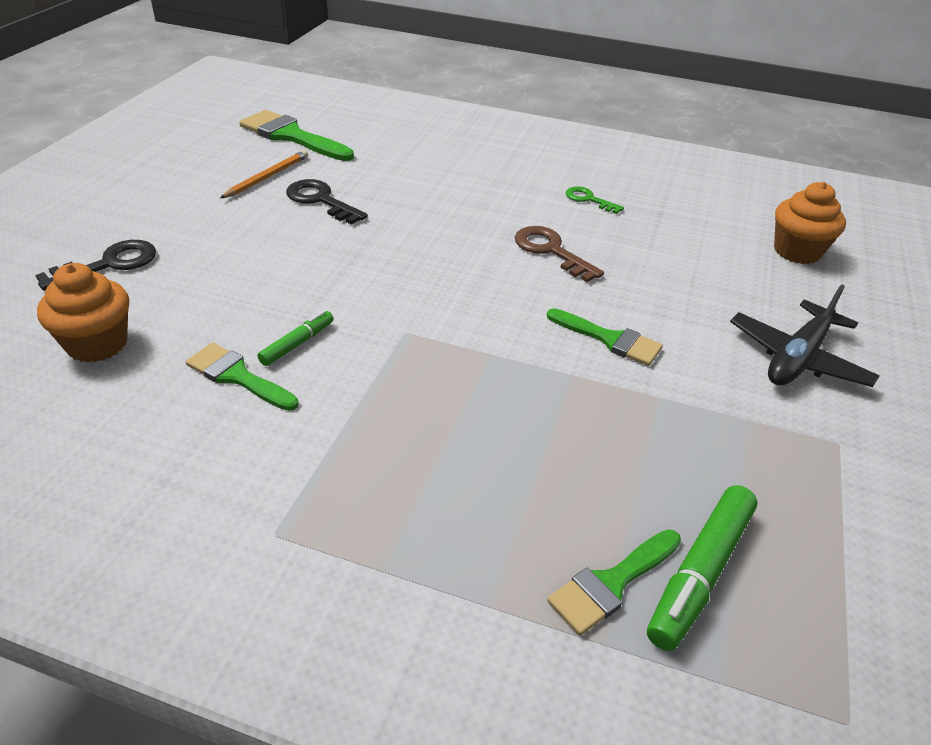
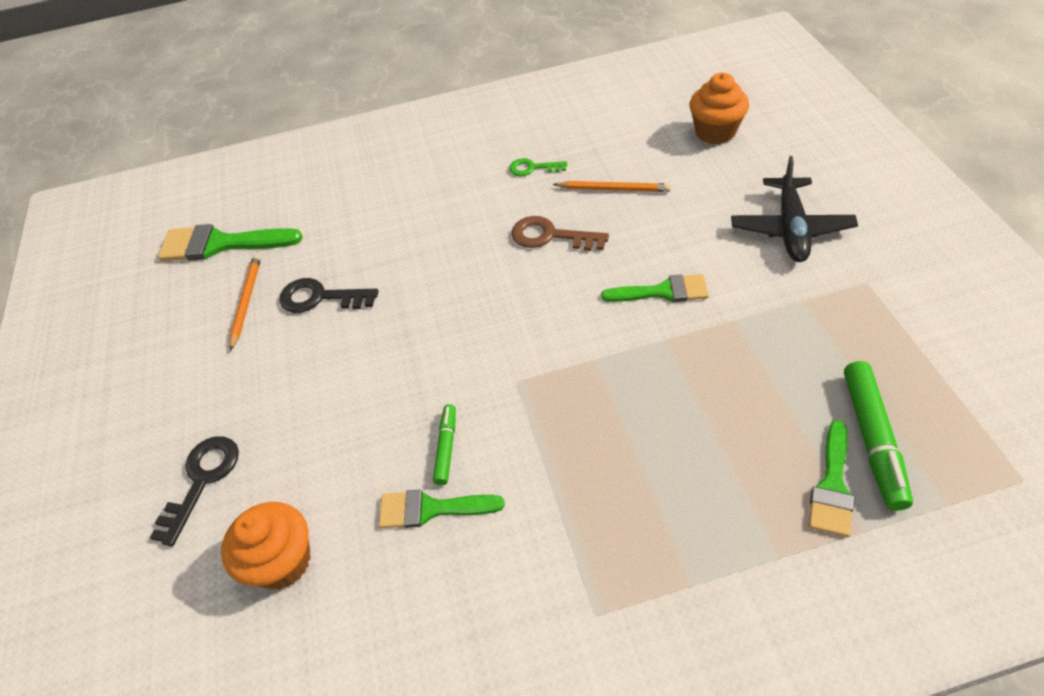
camera: 25 degrees left, 10 degrees up
(647, 246) = (613, 189): none -> orange pencil

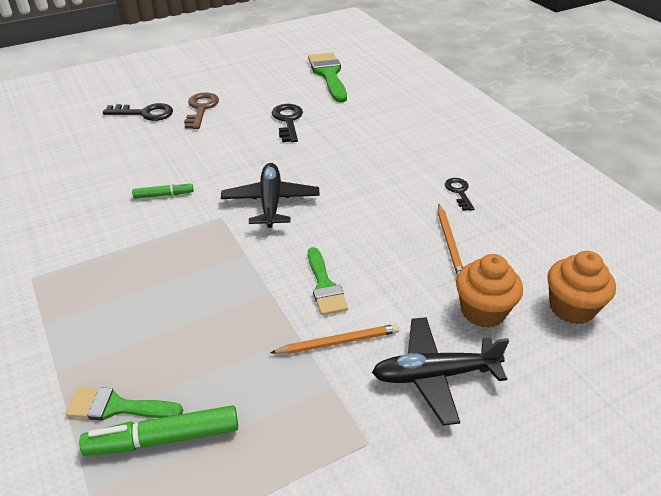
camera: 70 degrees right, 10 degrees down
(246, 301) = (280, 95): orange pencil -> orange pencil (338, 342)
(282, 562) = (89, 151): orange cupcake -> orange cupcake (483, 311)
(431, 509) = (117, 197): green brush -> none
(501, 328) = (271, 202): none -> black plane
(533, 168) = (459, 192): green key -> black key
(550, 236) = (376, 213): brown key -> brown key (201, 109)

